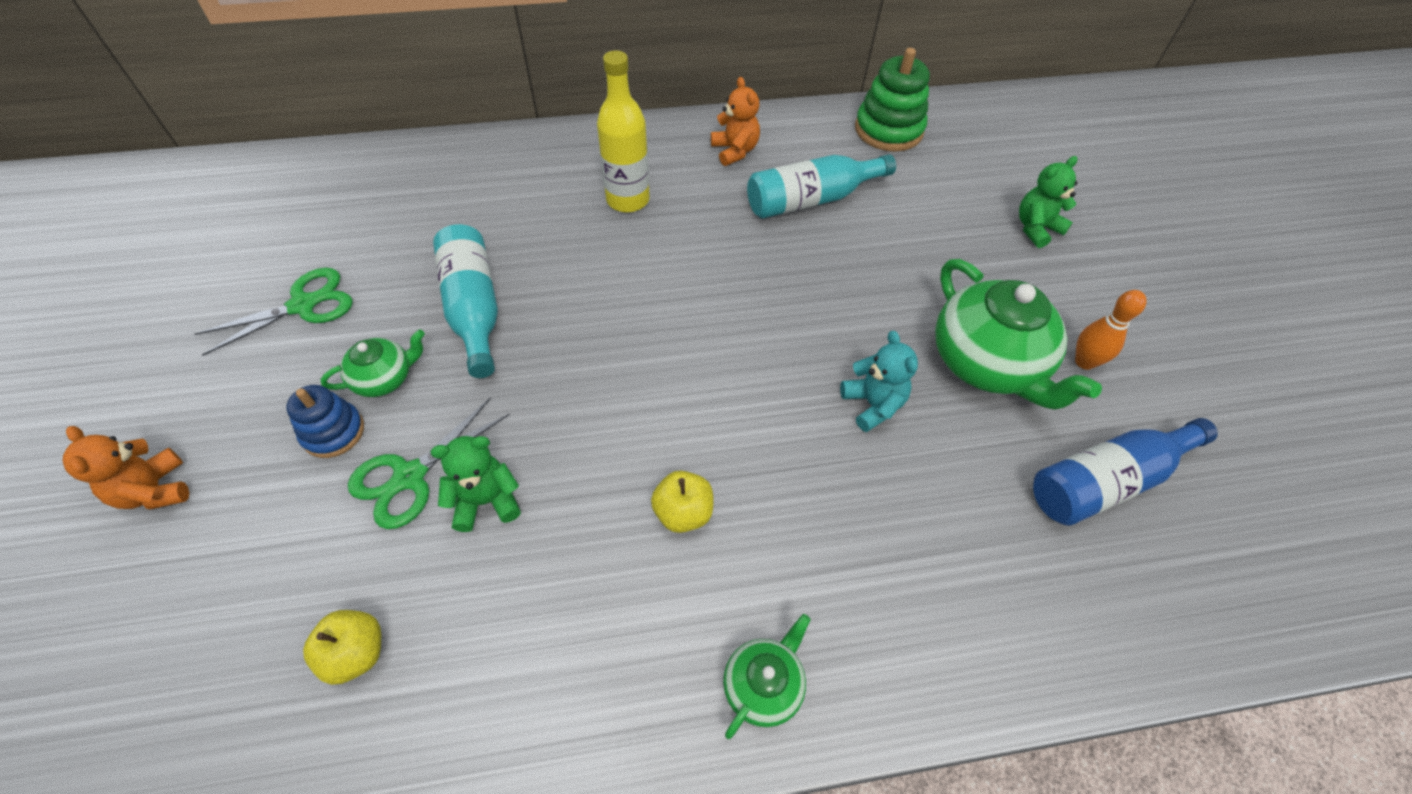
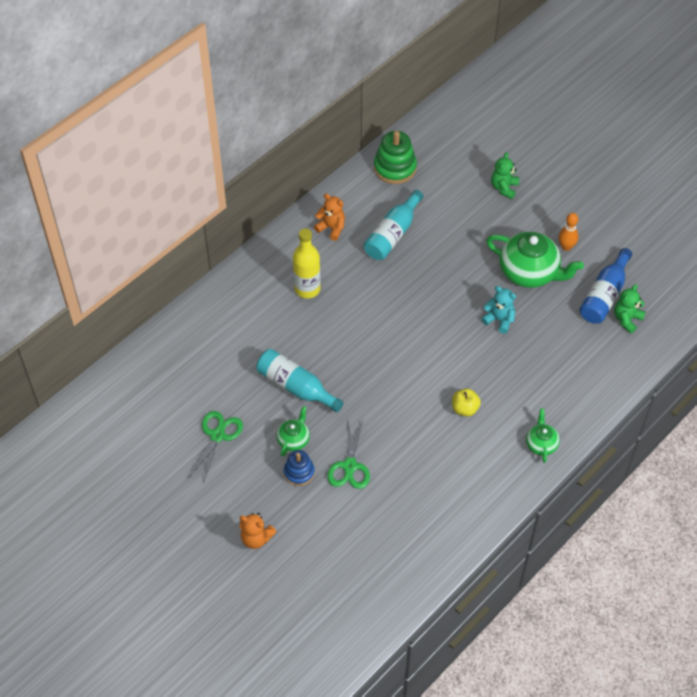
camera: 35 degrees left, 0 degrees up
(356, 653) = (398, 529): yellow apple -> none
(486, 501) = (388, 454): green teddy bear -> green teddy bear (627, 319)

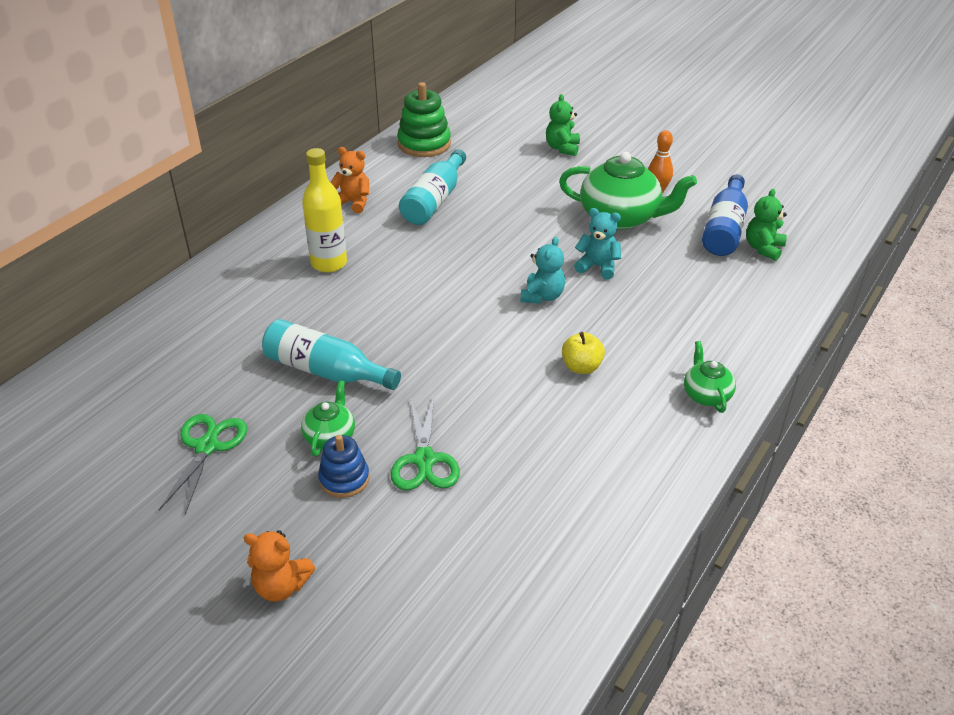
camera: 10 degrees left, 15 degrees down
(453, 342) = (542, 296): none -> turquoise teddy bear

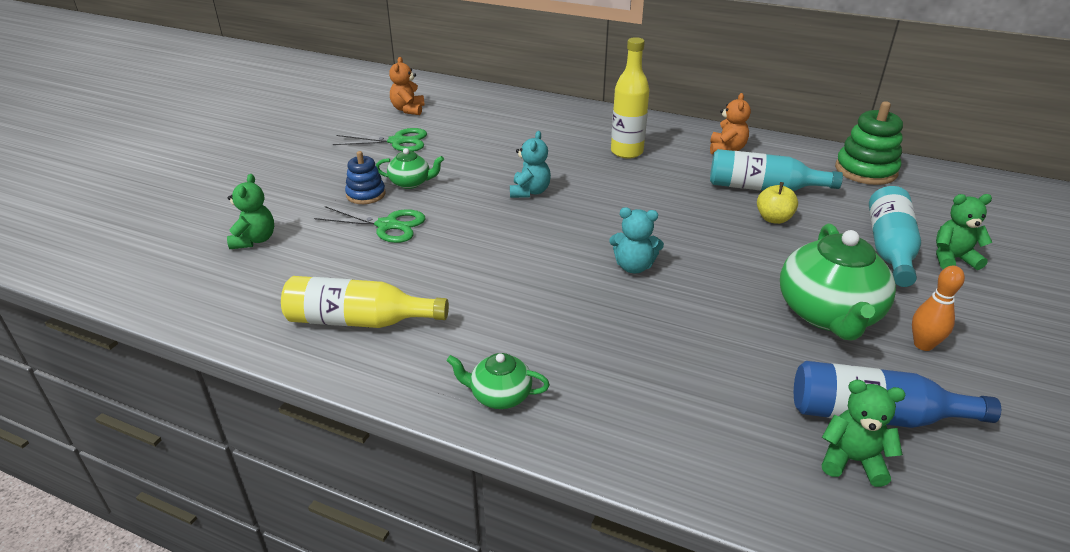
camera: 80 degrees right, 5 degrees down
(281, 586) = (267, 186): orange teddy bear -> orange teddy bear (408, 110)
(326, 371) = (485, 170): turquoise bottle -> turquoise bottle (889, 248)
(423, 586) = (254, 240): none -> green teddy bear
(424, 460) = (387, 225): green scissors -> green scissors turned 150 degrees counterclockwise
(581, 367) = (525, 299): yellow apple -> yellow apple (773, 219)
(597, 267) = (709, 301): turquoise teddy bear -> turquoise teddy bear (530, 192)
(600, 482) = (359, 321): none -> yellow bottle
(706, 395) = (499, 395): green teapot -> green teapot turned 150 degrees counterclockwise

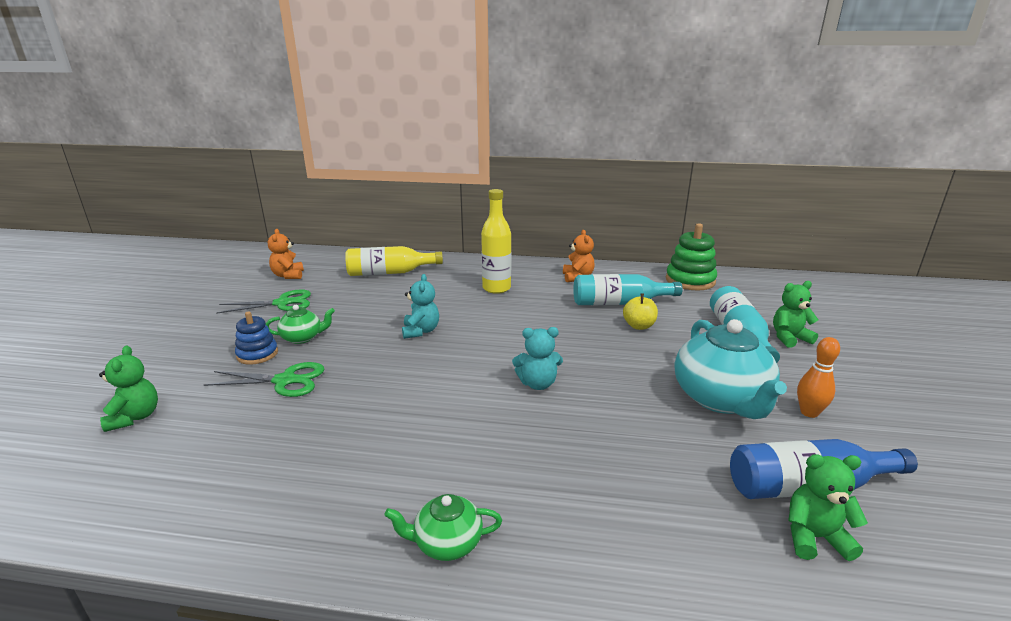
camera: 15 degrees left, 10 degrees down
(359, 321) = (269, 487): yellow bottle -> yellow bottle (389, 273)
(828, 314) = (721, 399): green teapot -> turquoise teapot

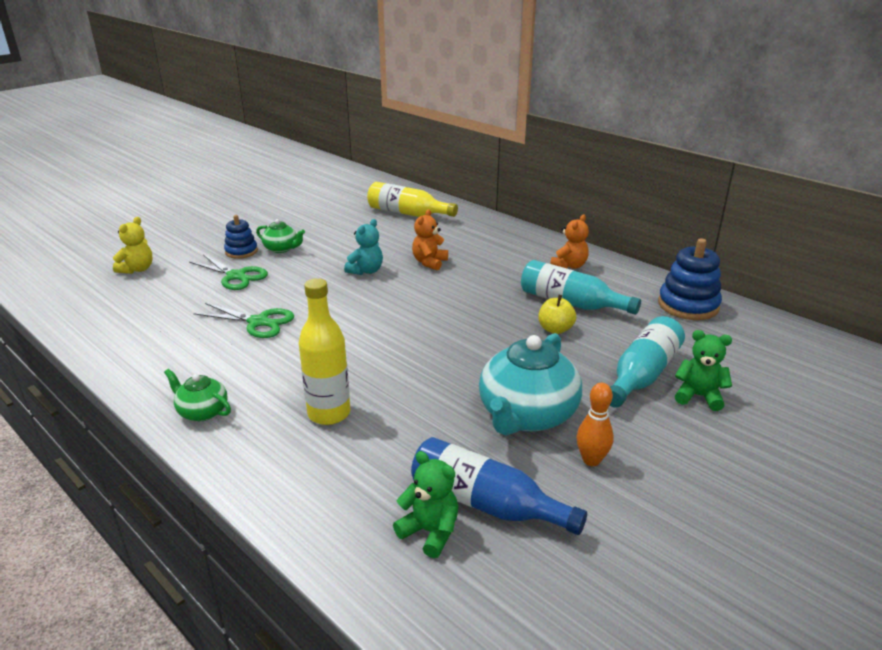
camera: 35 degrees right, 5 degrees up
(135, 417) = (137, 269): green teddy bear -> yellow teddy bear
(282, 303) = (300, 217): green scissors -> green scissors (258, 322)
(288, 276) = (330, 195): orange teddy bear -> orange teddy bear (429, 262)
(496, 288) = (476, 253): yellow bottle -> yellow bottle (329, 413)
(537, 384) = (394, 342): turquoise teddy bear -> none
(690, 281) = (688, 305): green stacking toy -> blue stacking toy

